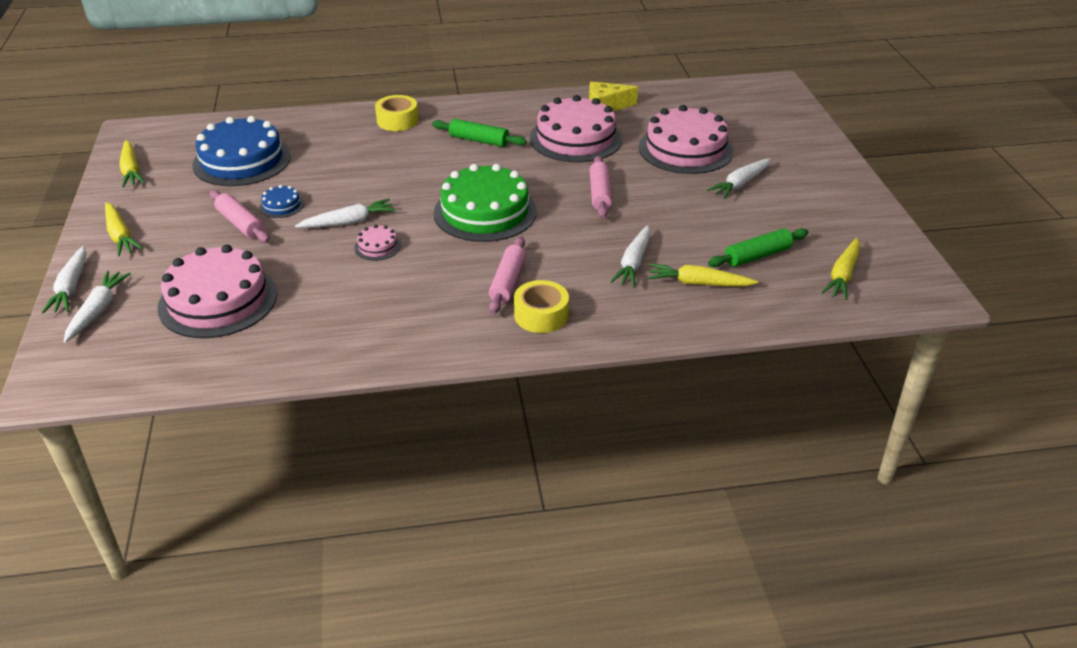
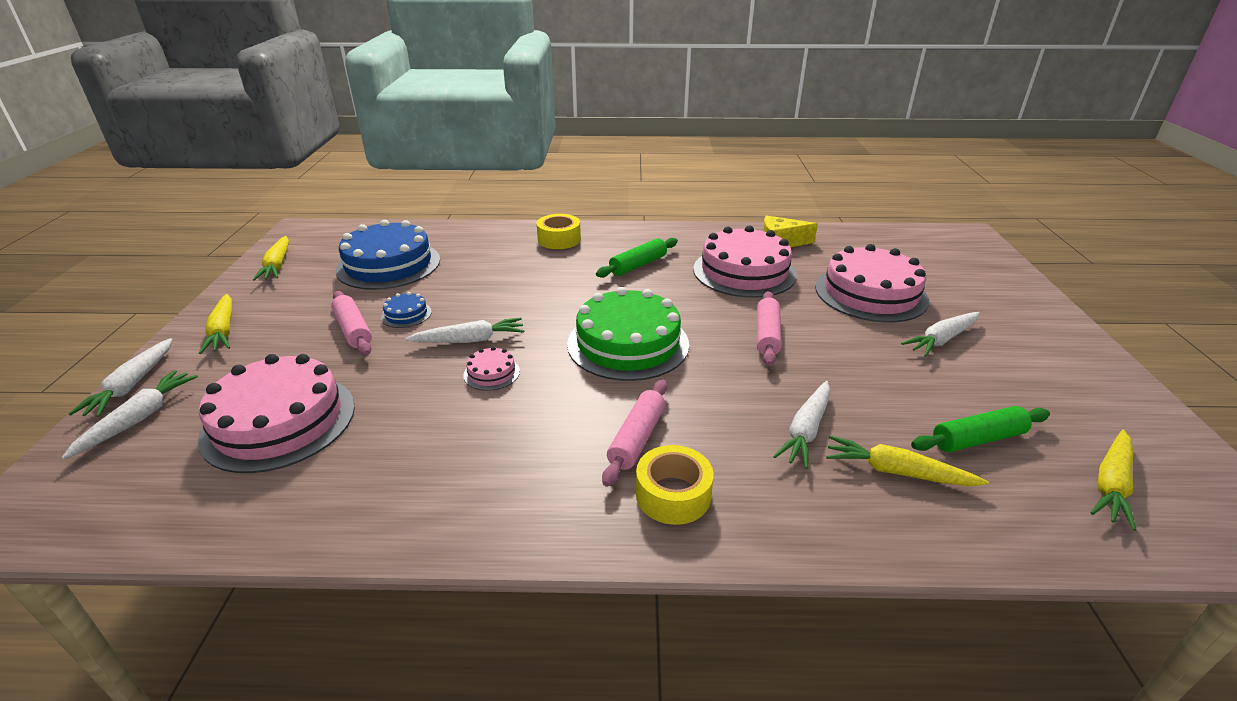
camera: 10 degrees right, 5 degrees down
(479, 140) = (638, 265): green rolling pin -> green rolling pin turned 75 degrees counterclockwise

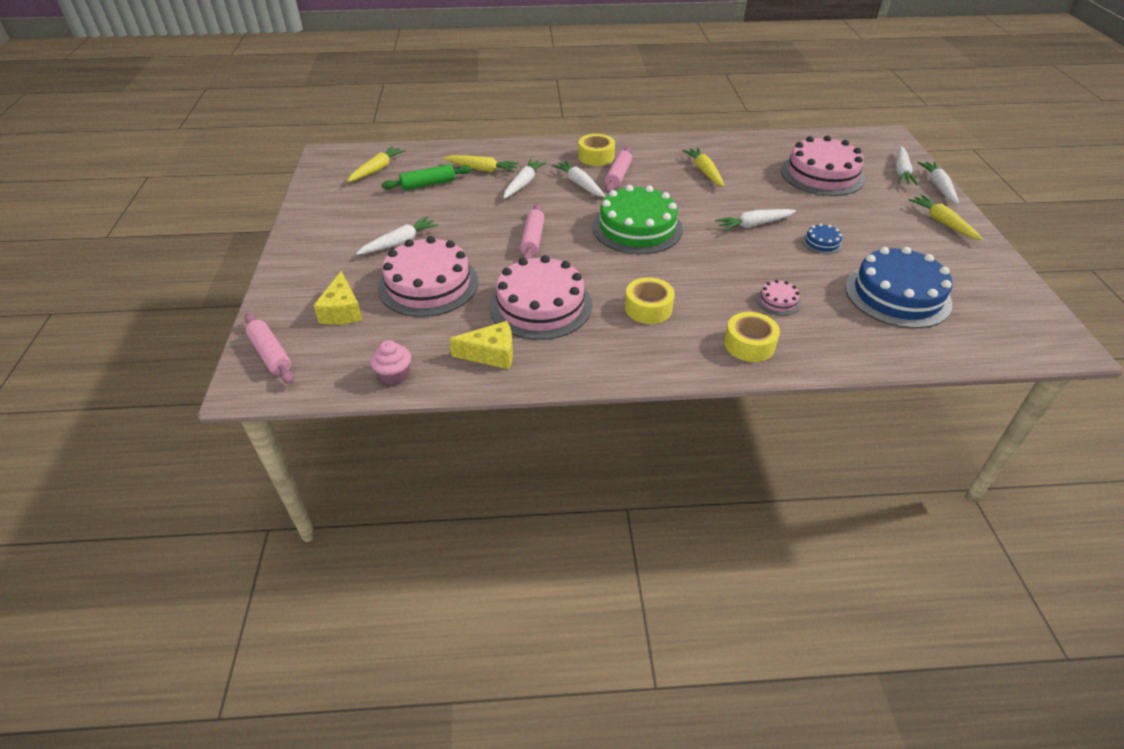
camera: 175 degrees right, 10 degrees up
(277, 265) = (1004, 288): yellow carrot -> yellow carrot (704, 172)
(353, 330) = (847, 228): pink rolling pin -> pink rolling pin (271, 354)
(491, 373) = (721, 204): pink cake -> pink cake (778, 301)
(638, 265) = (648, 308): green rolling pin -> yellow tape
(707, 424) = (579, 184): none -> white carrot
(855, 235) = (394, 375): none -> pink cupcake
(942, 275) = (342, 311): none -> yellow cheese

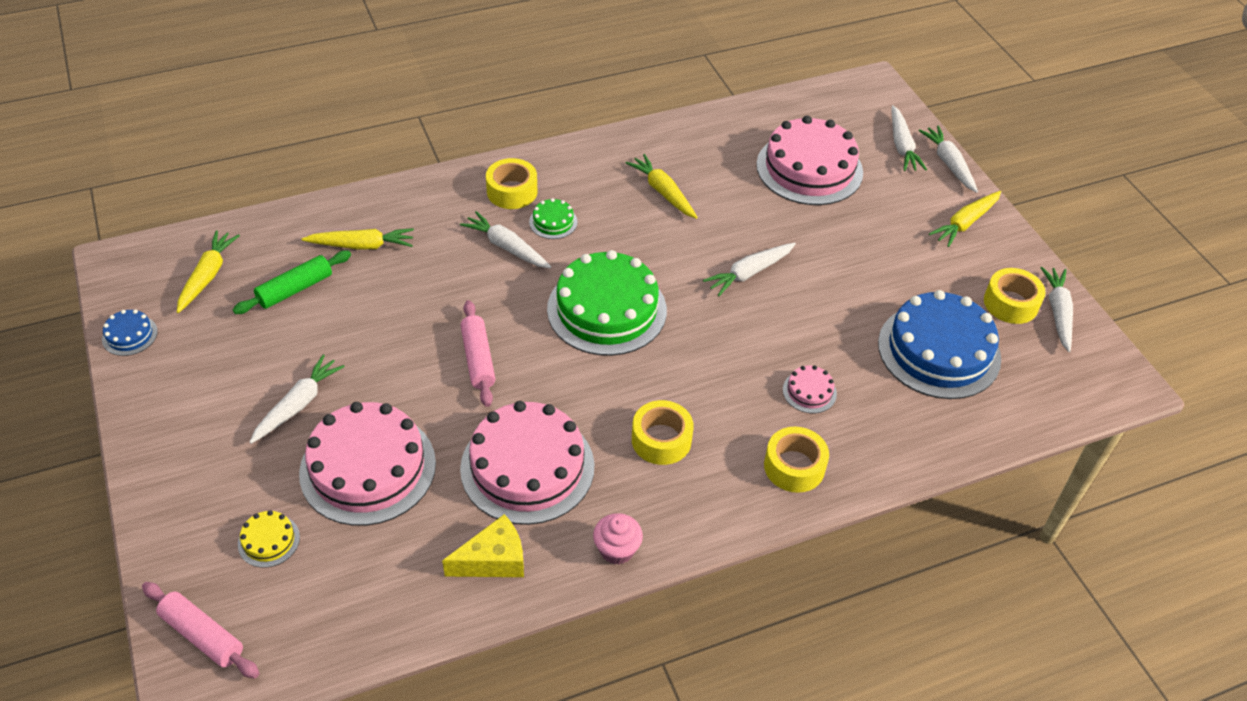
camera: 20 degrees left, 5 degrees up
(342, 311) = (269, 540): yellow cheese -> yellow cake
(394, 375) = (382, 624): pink cupcake -> pink cupcake (617, 549)
(523, 184) = (429, 261): white carrot -> white carrot (1058, 312)
(618, 176) = (553, 222): pink rolling pin -> green cake
(822, 242) = (836, 286): blue cake -> blue cake (130, 335)
(942, 222) = (965, 223): yellow carrot -> yellow carrot turned 90 degrees counterclockwise
(970, 276) = (1010, 303): none -> yellow tape

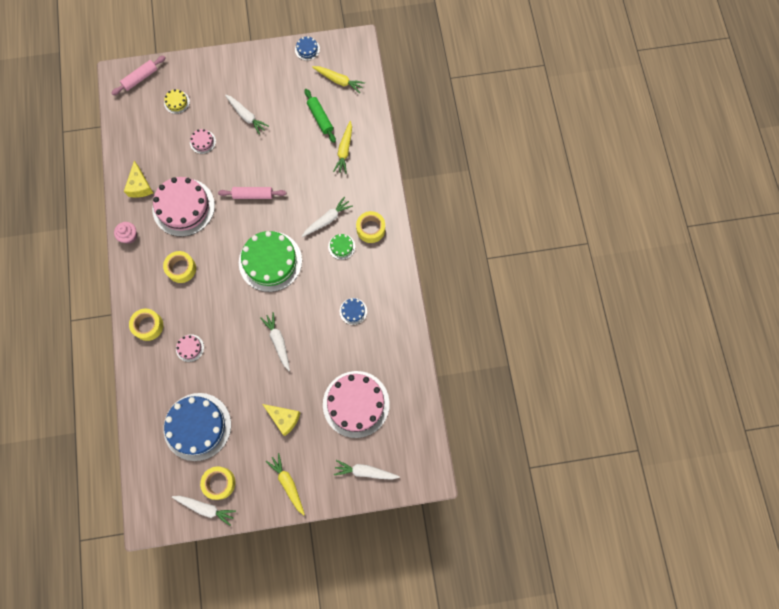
camera: 105 degrees right, 25 degrees up
(368, 468) = (202, 142): pink cake -> pink cake, size x0.43
(663, 192) = (353, 311): yellow carrot -> blue cake
(871, 244) = (284, 418): none -> yellow cheese
(949, 164) = (342, 496): white carrot -> none

